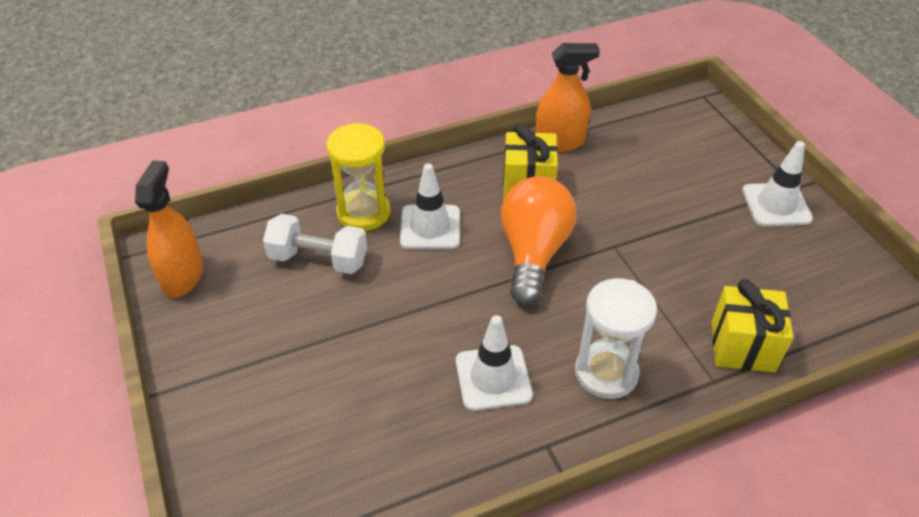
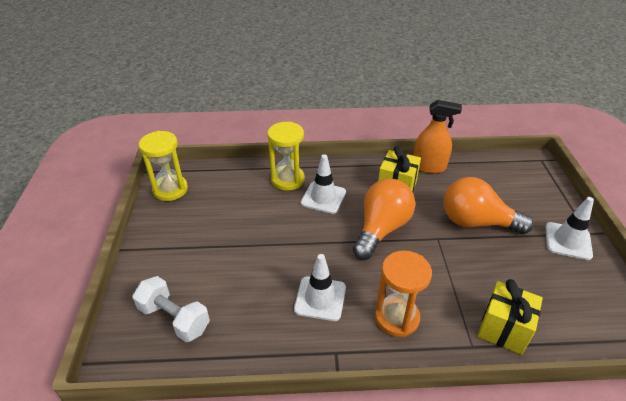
camera: 20 degrees right, 5 degrees down
(183, 276) = (170, 189): orange spray bottle -> yellow hourglass
(318, 259) = (249, 199): white dumbbell -> white dumbbell (174, 318)
(606, 373) = (396, 317): white hourglass -> orange hourglass
(654, 209) = (476, 222): none -> orange light bulb

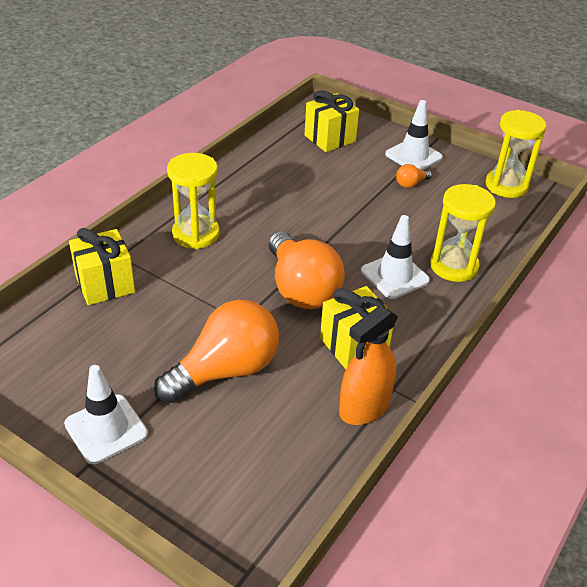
camera: 125 degrees right, 0 degrees up
(174, 318) = (330, 138): white dumbbell -> yellow gift
(209, 234) = (411, 184): none -> orange light bulb
(320, 298) = (265, 207): white traffic cone -> white traffic cone (413, 156)
(396, 317) = (196, 234): orange hourglass -> yellow hourglass

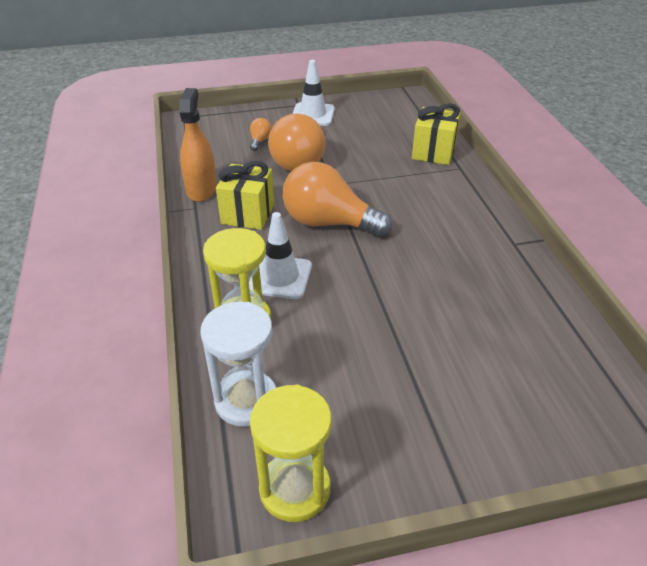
camera: 135 degrees right, 0 degrees up
(196, 234) = (452, 208): yellow hourglass -> none
(330, 138) = (553, 387): yellow gift -> none
(411, 184) = (392, 391): orange light bulb -> orange light bulb (260, 141)
(413, 156) = (446, 443): white traffic cone -> none
(496, 228) = (246, 401): none -> white hourglass

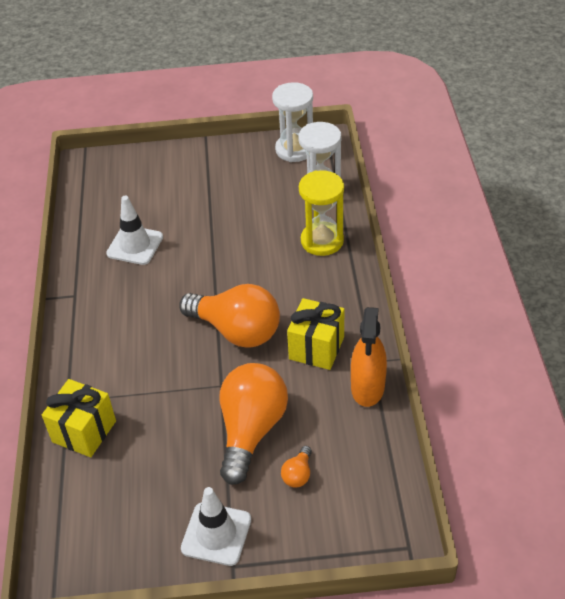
camera: 170 degrees left, 5 degrees up
(280, 277) = (290, 275): white traffic cone -> white traffic cone (135, 245)
(295, 489) = (294, 150): yellow hourglass -> white hourglass

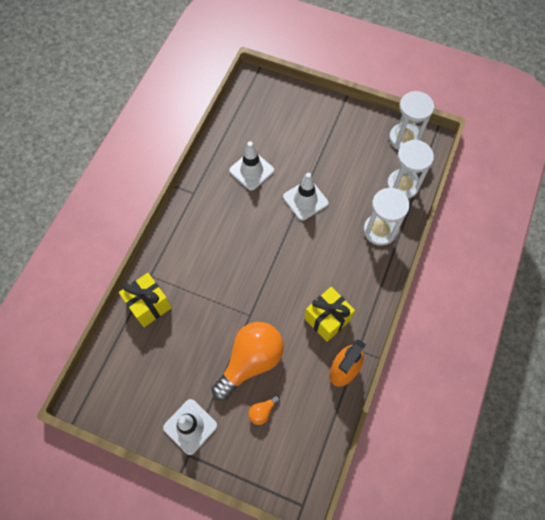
camera: 25 degrees right, 20 degrees up
(218, 247) = (305, 200): none -> white traffic cone
(236, 331) = (282, 277): orange light bulb -> none
(322, 241) = (379, 230): yellow hourglass -> white hourglass

